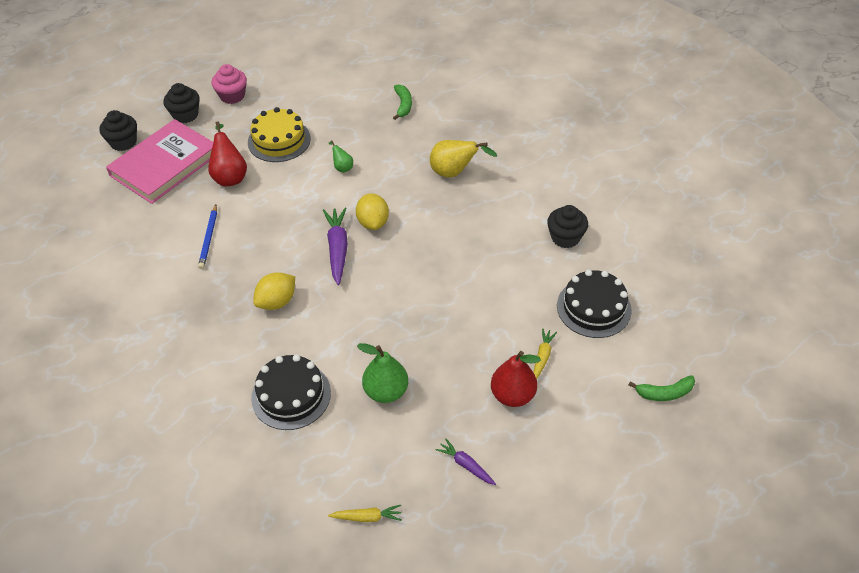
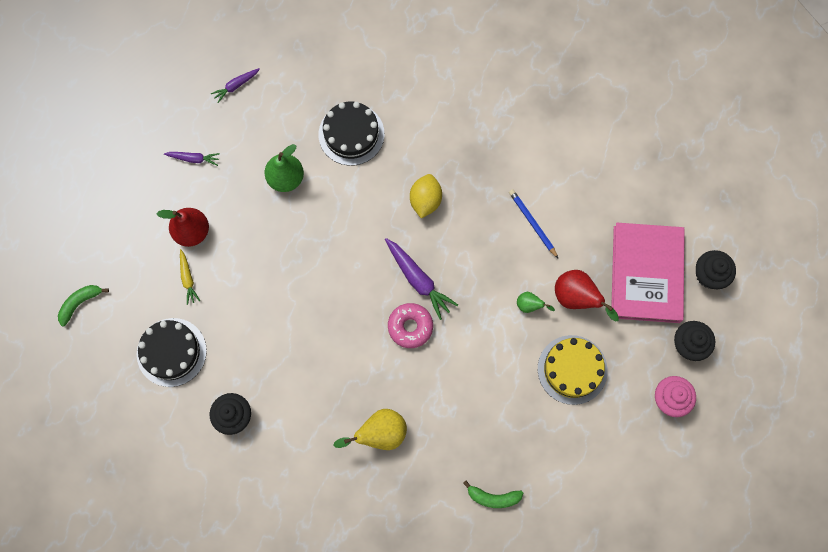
camera: 145 degrees right, 25 degrees up
(342, 167) = (486, 373): green pear -> green pear (529, 305)
(367, 517) = (236, 86): yellow carrot -> purple carrot
(373, 222) = (410, 327): yellow lemon -> pink donut
(403, 105) = (493, 497): green banana -> green banana turned 45 degrees counterclockwise

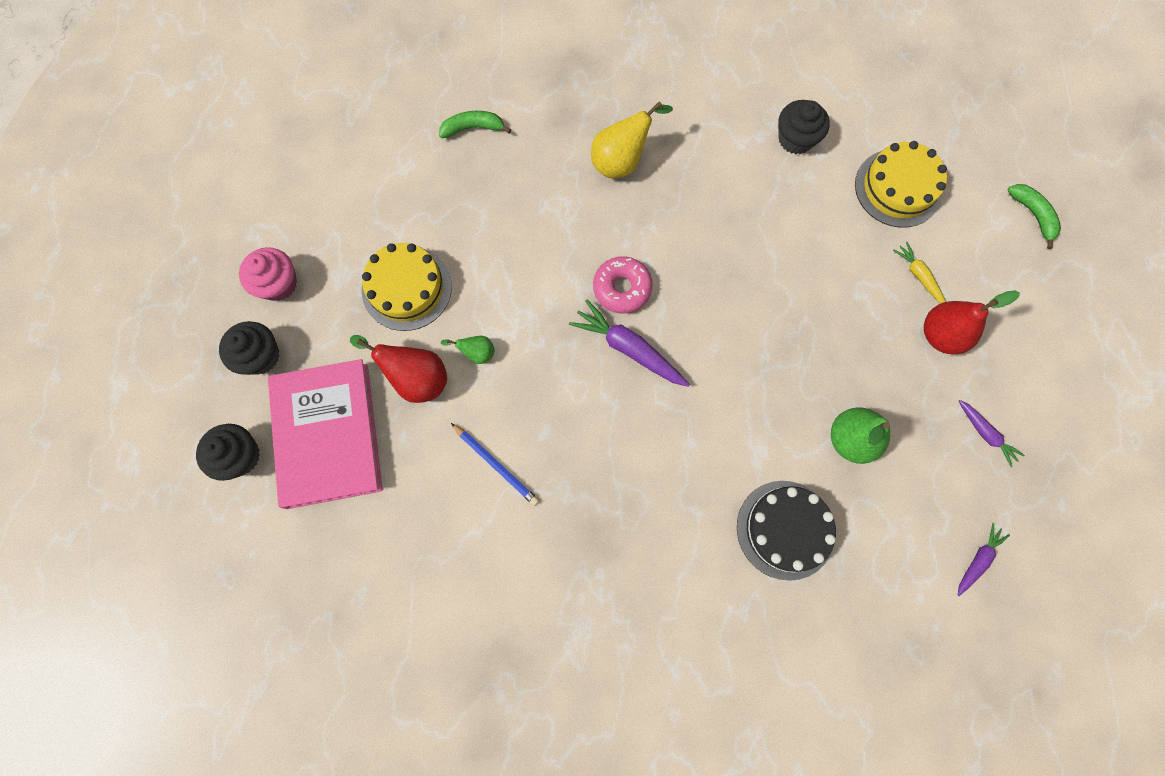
camera: 165 degrees right, 0 degrees up
(80, 303) = (1033, 214): green banana -> green banana turned 60 degrees counterclockwise
(171, 352) = (898, 188): black cake -> yellow cake
(193, 159) = (985, 434): purple carrot -> purple carrot turned 120 degrees counterclockwise
(425, 200) = (651, 458): yellow lemon -> none

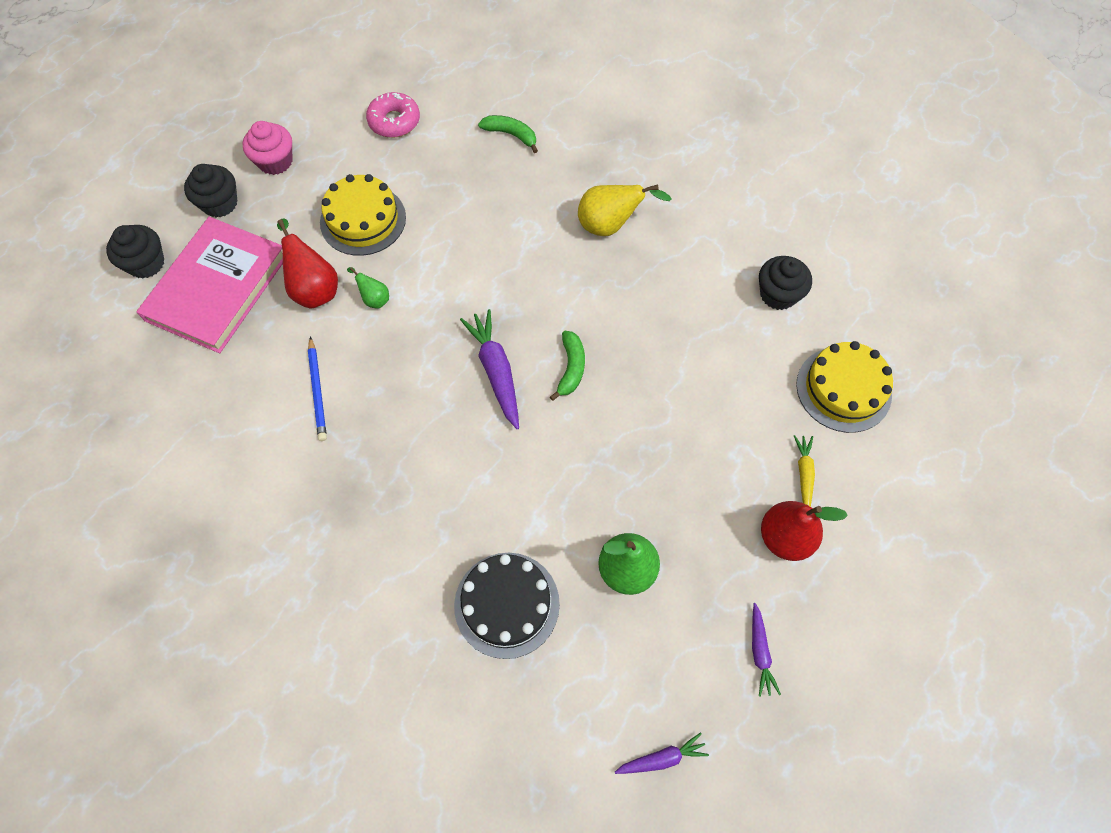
camera: 35 degrees right, 10 degrees down
(622, 288) = (529, 322): pink donut -> pink donut (394, 121)
(1033, 214) = (963, 491): green banana -> green banana (571, 368)

